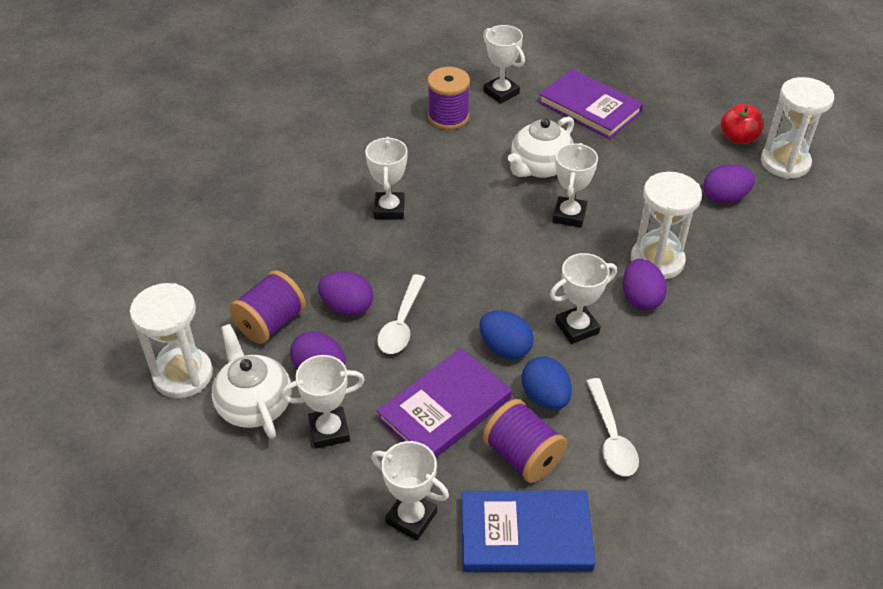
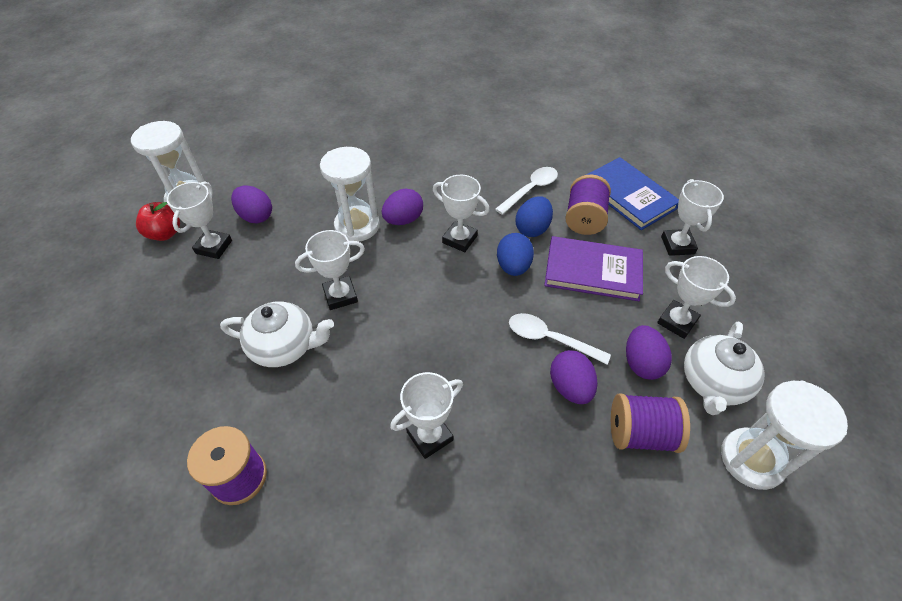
camera: 125 degrees left, 5 degrees up
(401, 323) = (550, 339): white spoon -> white spoon turned 135 degrees counterclockwise
(501, 93) = (162, 449): white trophy -> white trophy (214, 247)
(589, 107) = (159, 353): purple book -> none

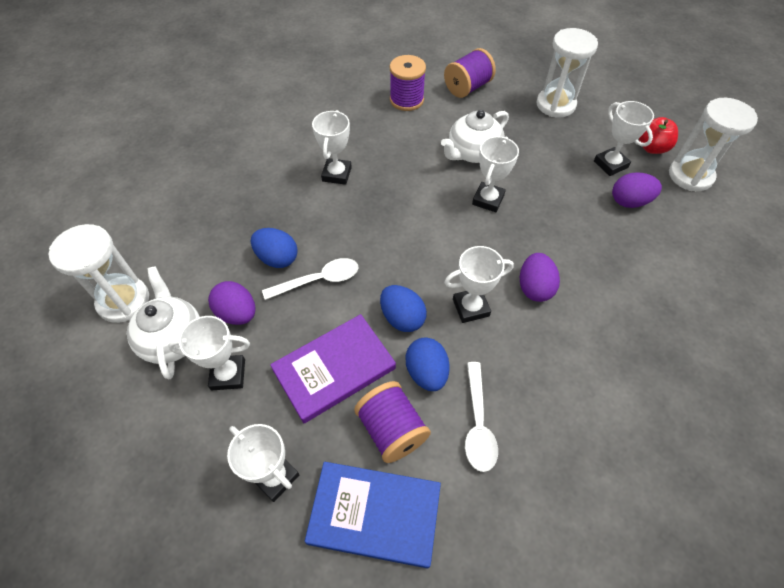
camera: 135 degrees right, 5 degrees up
(357, 226) = (557, 253): white hourglass -> white hourglass (555, 105)
(570, 387) = (277, 258): purple egg -> blue egg
(641, 433) = (210, 264): purple spool -> purple spool (467, 87)

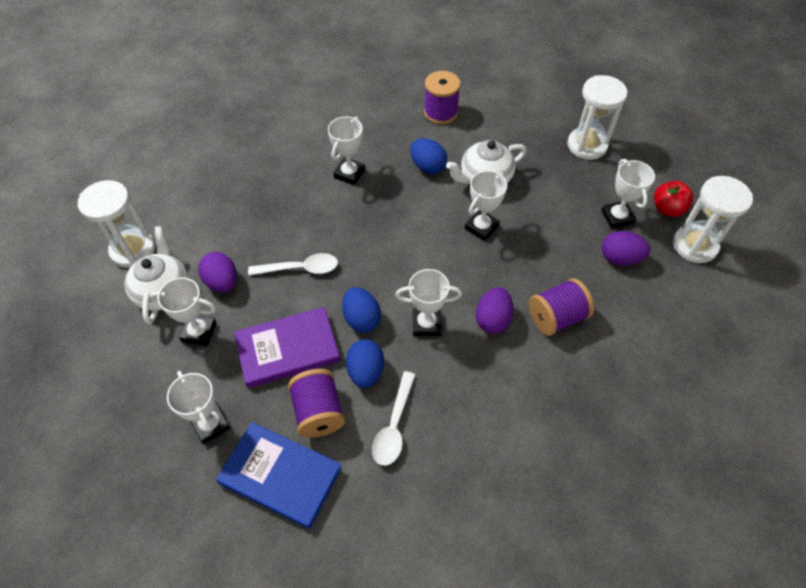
camera: 15 degrees right, 0 degrees up
(277, 258) = (271, 241): blue egg -> blue egg (427, 167)
(467, 87) = (505, 111): purple spool -> purple spool (556, 317)

